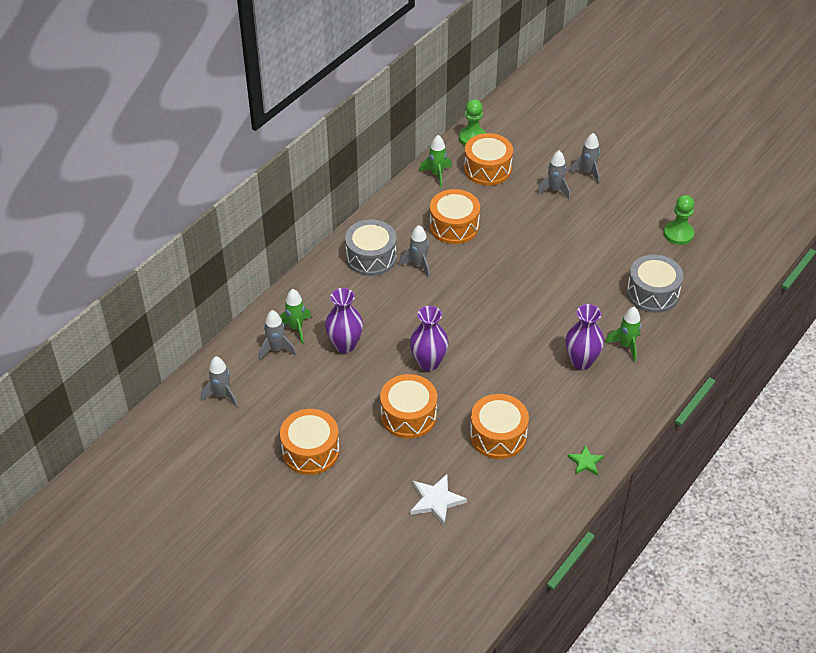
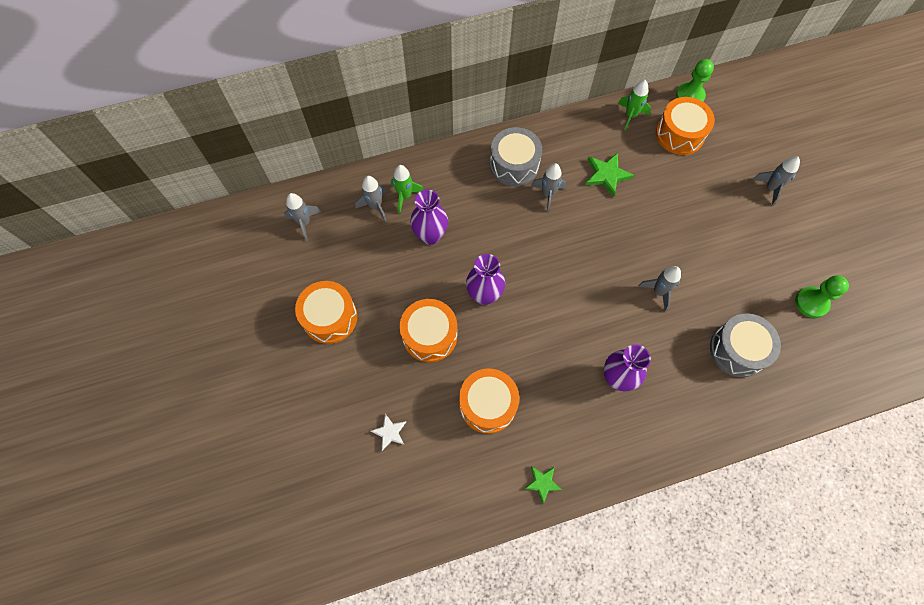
camera: 35 degrees right, 20 degrees up
(436, 501) = (390, 432): white star -> white star, size x0.64
(454, 226) = (607, 175): orange drum -> green star
(554, 190) = (725, 189): grey rocket -> grey rocket (658, 292)
(626, 346) = (670, 389): green rocket -> none

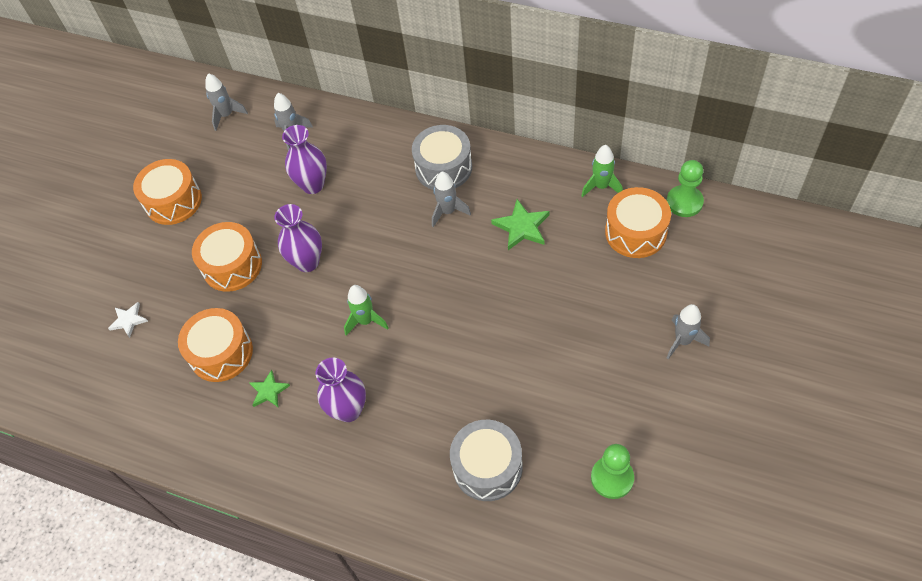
camera: 45 degrees right, 10 degrees down
(405, 196) = (324, 140): green rocket -> green rocket (366, 321)
(542, 483) = (199, 448): green star -> green star (269, 391)
(658, 292) = (464, 362): grey rocket -> none

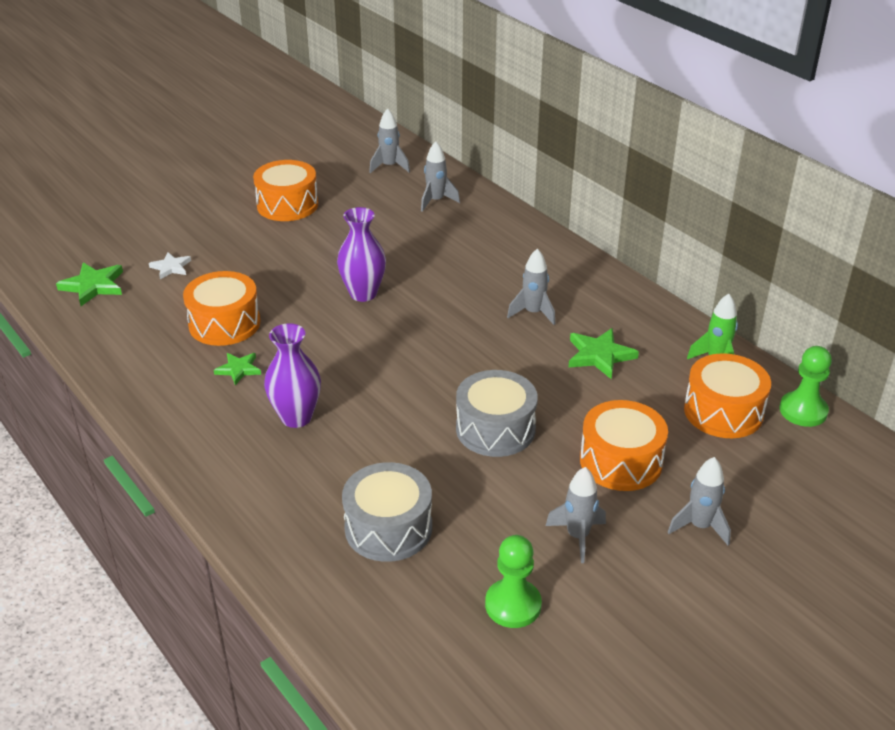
camera: 25 degrees right, 20 degrees down
(78, 376) = (93, 286): none -> green star
(232, 265) = (294, 268): orange drum -> orange drum (621, 461)
(313, 185) = (421, 242): purple vase -> none
(366, 321) = (376, 359): green rocket -> none
(443, 168) = (559, 279): grey drum -> grey drum (495, 429)
(614, 396) = (577, 536): none -> grey rocket

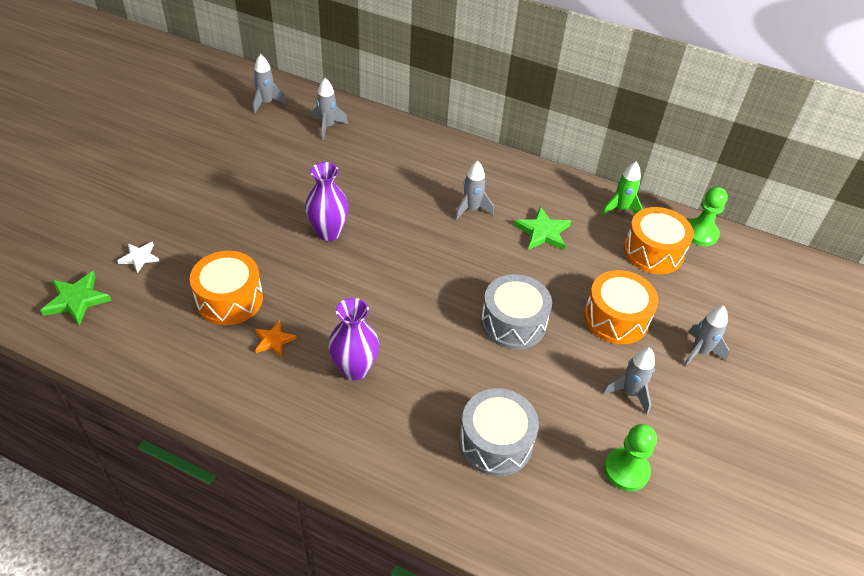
camera: 30 degrees left, 10 degrees up
(238, 369) = (274, 340): green star -> orange star
(287, 205) = (203, 164): orange drum -> none

